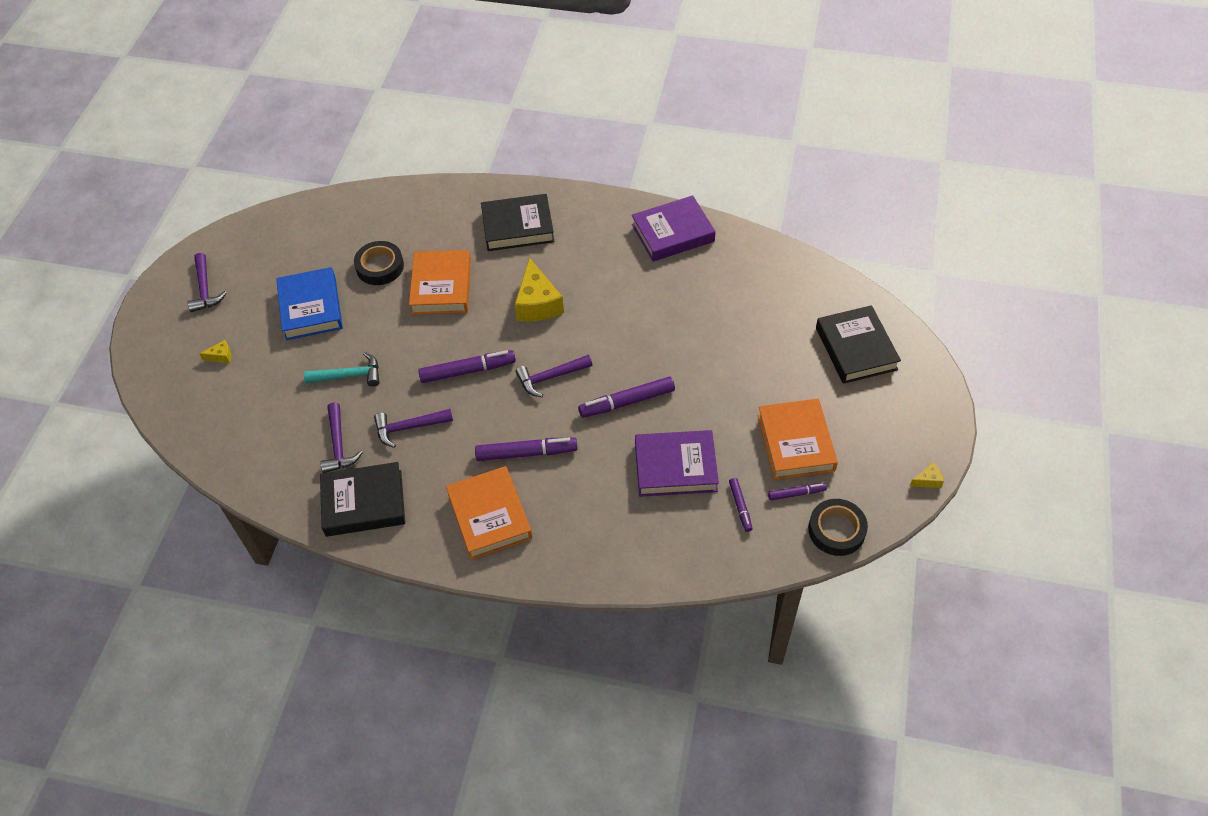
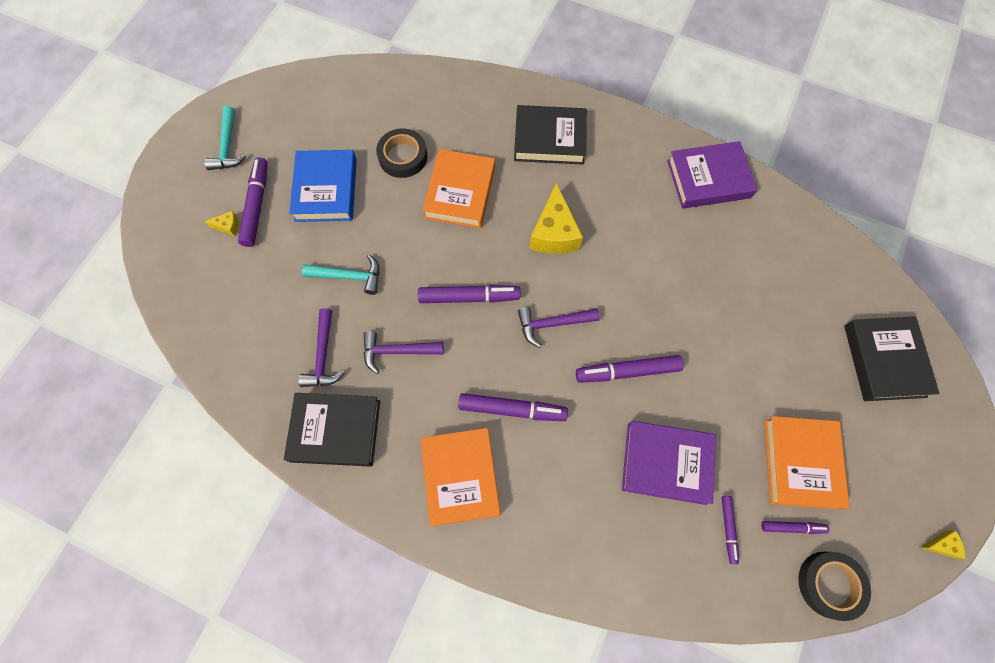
camera: 10 degrees right, 15 degrees up
(205, 289) = (227, 146): purple hammer -> turquoise hammer
(245, 334) = (256, 205): none -> purple marker

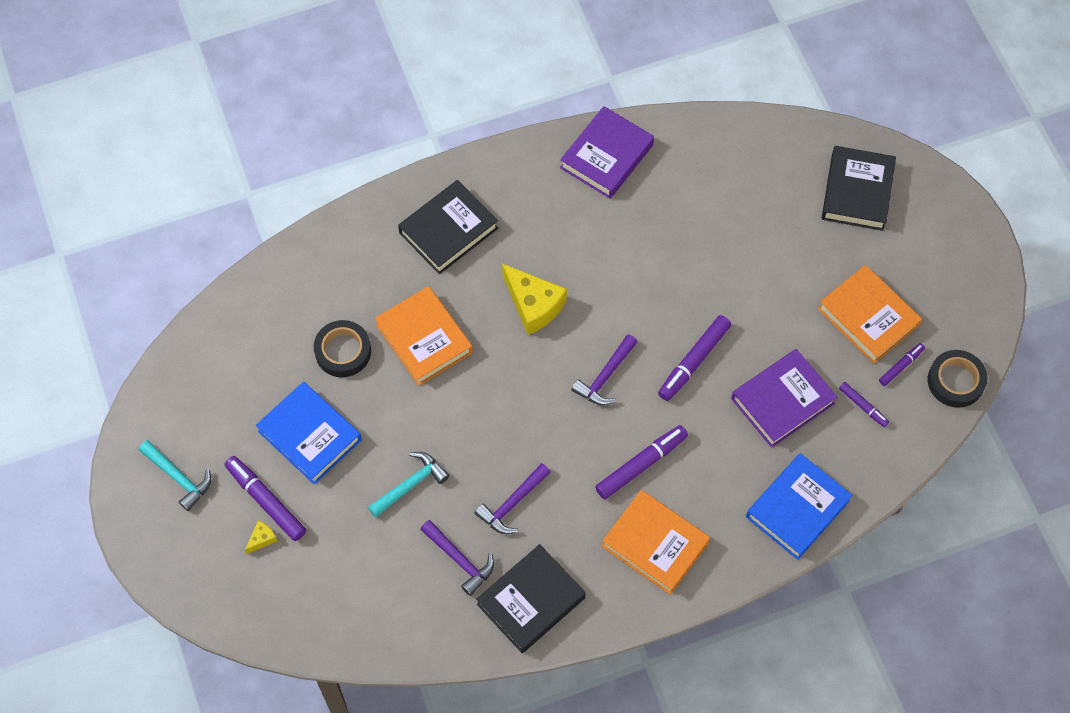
camera: 45 degrees left, 5 degrees down
(469, 297) = (522, 414): purple marker -> none
(594, 558) = (797, 509): none -> blue book
(884, 361) = (857, 192): black book -> black book turned 60 degrees clockwise
(941, 545) = (998, 290): yellow cheese -> none

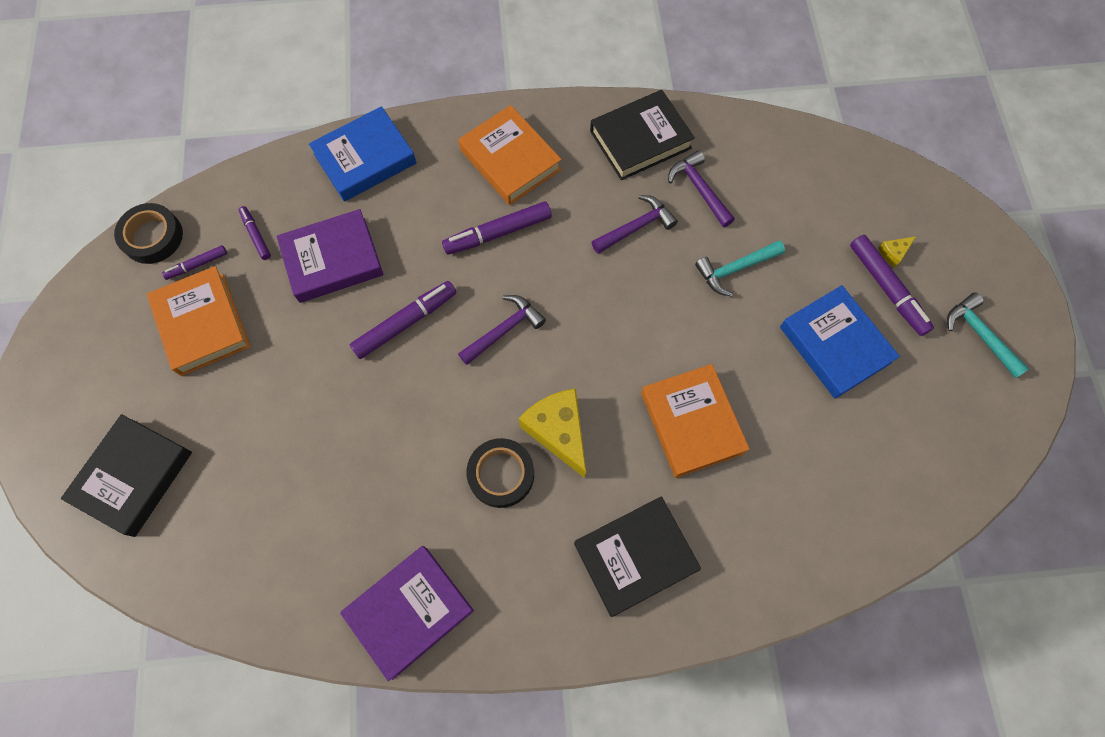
camera: 165 degrees left, 5 degrees up
(343, 351) = (787, 431): black tape -> black tape (501, 474)

